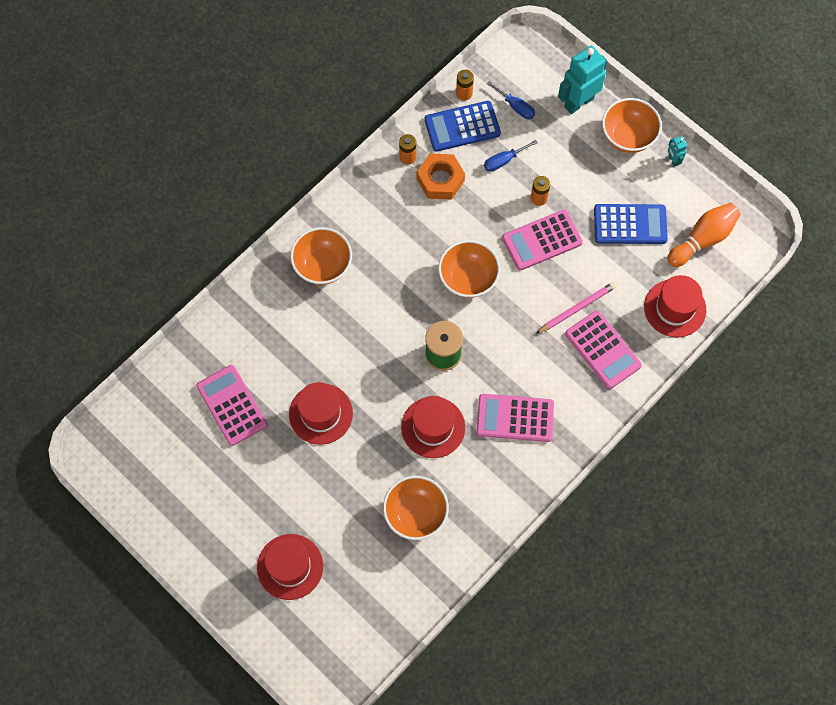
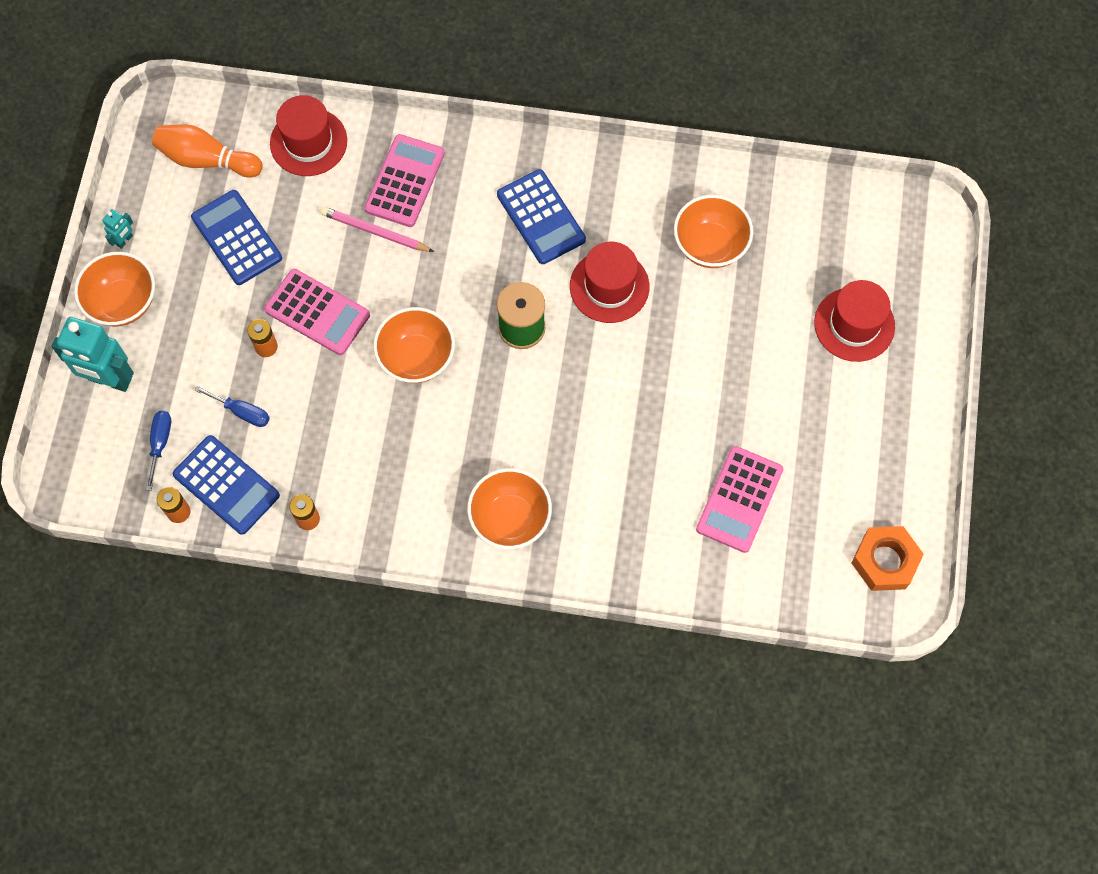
camera: 125 degrees left, 0 degrees up
(321, 414) = (679, 403): red hat -> none
(440, 180) = (313, 464): orange nut -> orange nut (885, 561)
(515, 418) = (541, 217): pink calculator -> blue calculator

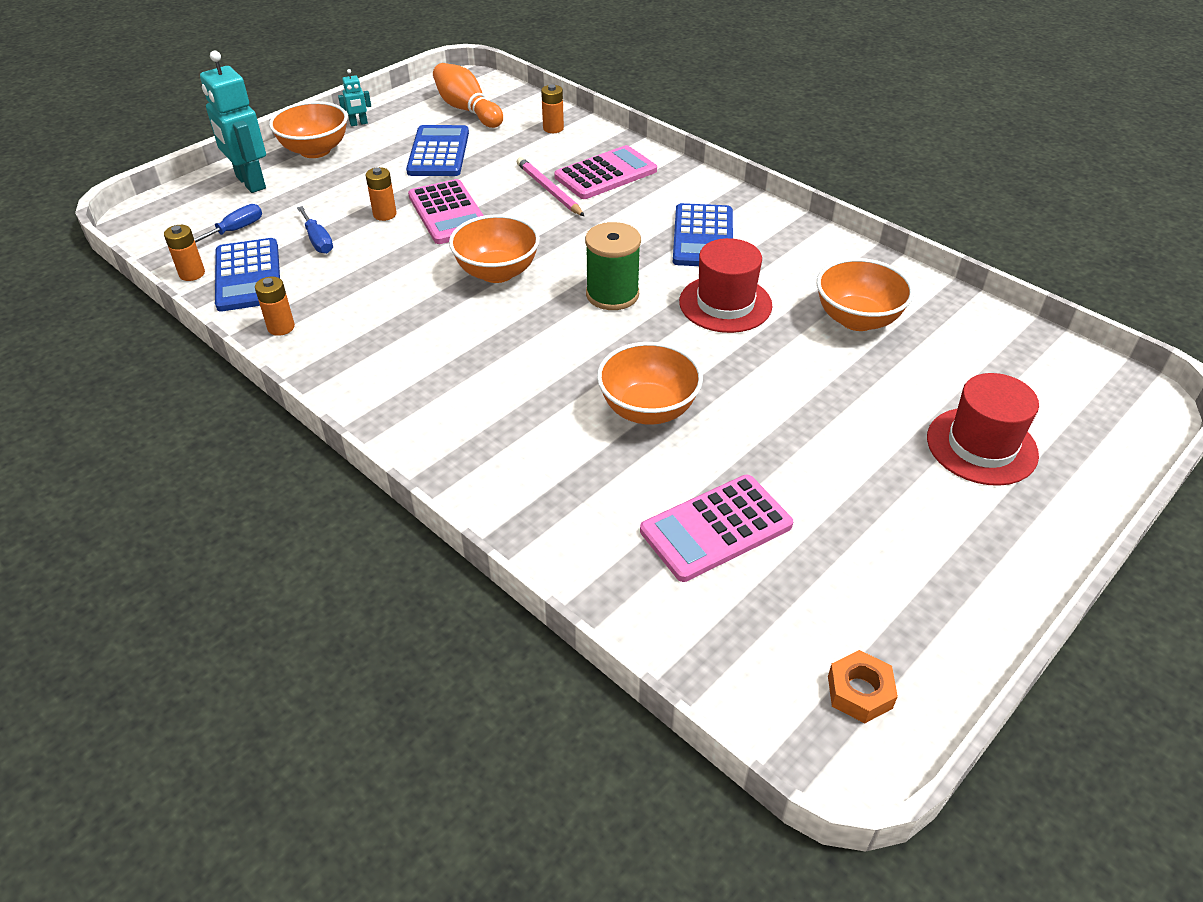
camera: 35 degrees right, 25 degrees down
(308, 142) = (553, 128): red hat -> orange battery
(510, 518) = (455, 418): orange bowl -> orange bowl (648, 409)
(885, 561) = (859, 692): orange nut -> orange nut, size x0.64

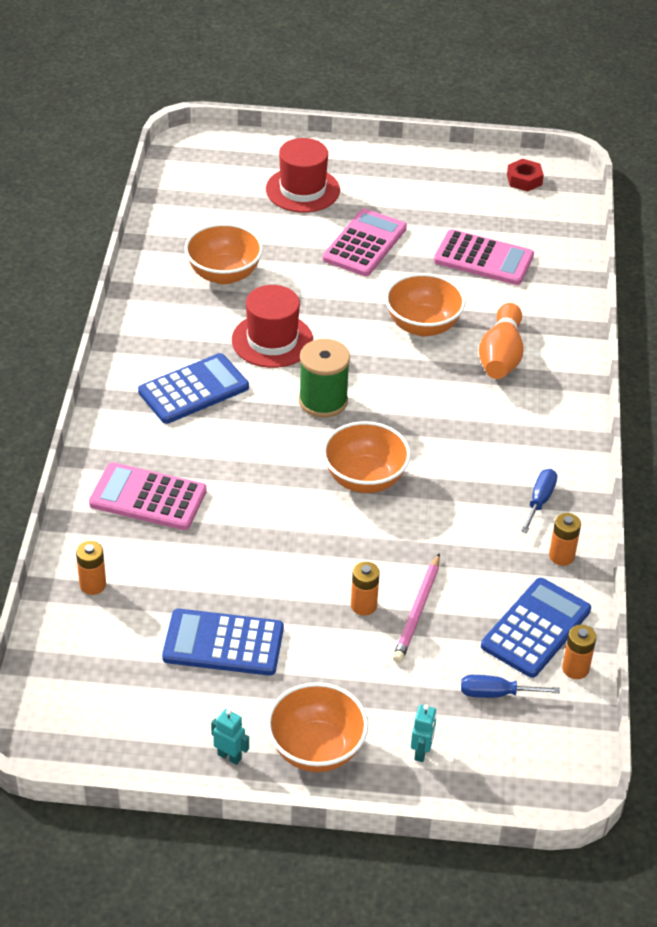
camera: 130 degrees left, 0 degrees up
(250, 183) = (421, 752): turquoise robot -> turquoise robot, size x0.46
(318, 241) = (446, 621): blue screwdriver -> blue screwdriver (539, 501)
(438, 152) = (223, 643): blue calculator -> blue calculator turned 45 degrees clockwise
(448, 213) = (317, 563): pink calculator -> pink calculator (365, 244)
(467, 110) = (114, 682): orange bowling pin -> orange bowling pin (501, 356)
(549, 190) = (213, 519): pink pencil -> pink pencil (417, 611)
(859, 692) = (524, 180): orange nut -> red nut

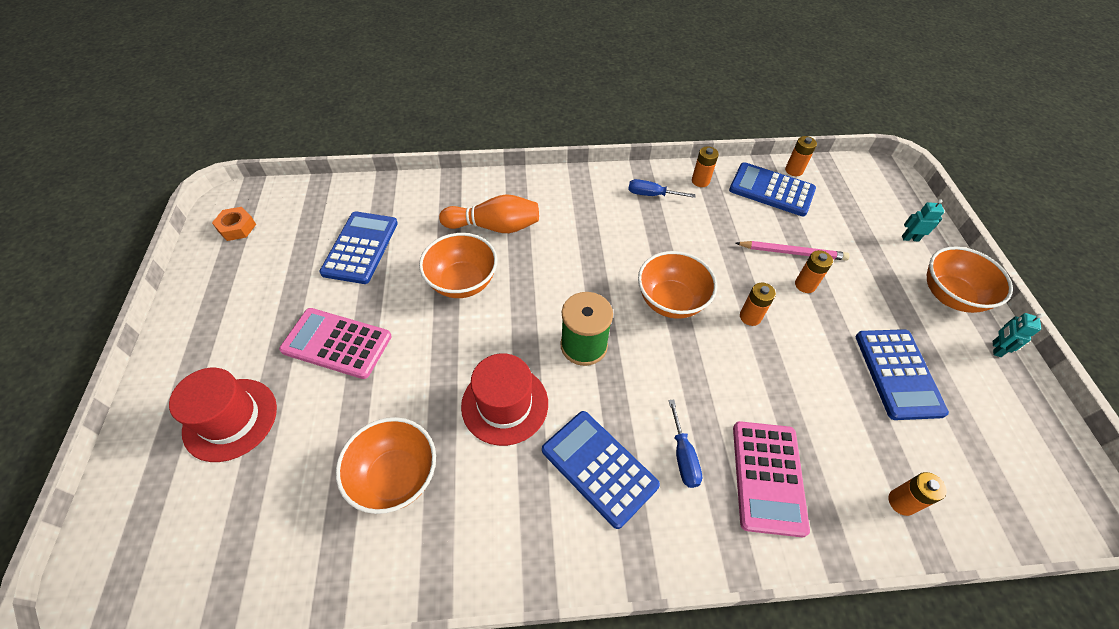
camera: 100 degrees left, 10 degrees up
(328, 540) = (750, 317): none -> orange battery
(483, 259) = (360, 248): pink calculator -> blue calculator
(496, 693) = (838, 206): blue screwdriver -> blue screwdriver (683, 456)
(524, 180) = (237, 228): red nut -> orange nut

